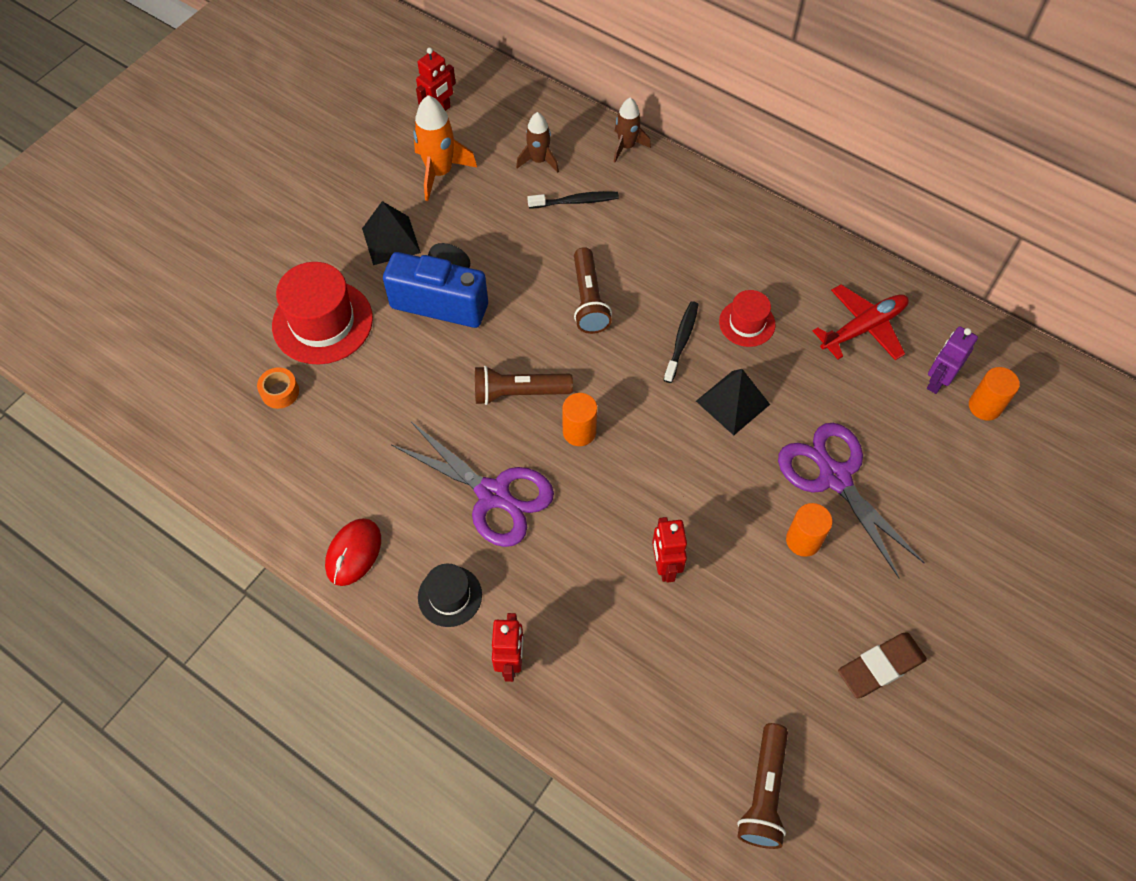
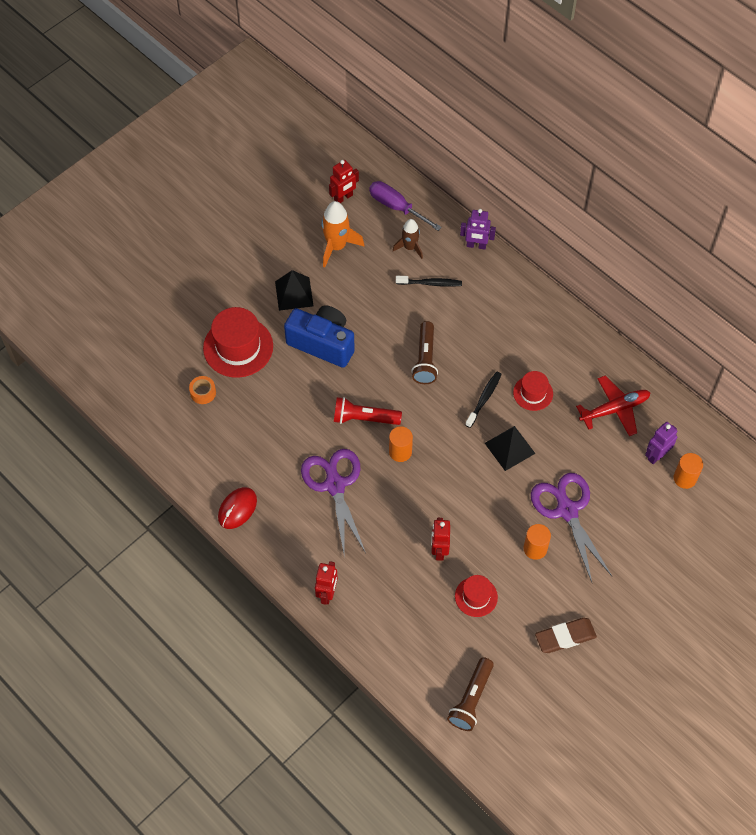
camera: 10 degrees right, 0 degrees up
(450, 596) = (295, 546): black hat -> none
(493, 494) = (335, 485): purple scissors -> purple scissors turned 150 degrees counterclockwise
(512, 114) = (397, 207): none -> purple screwdriver
(518, 393) = (364, 418): brown flashlight -> red flashlight
(626, 146) = (476, 245): brown rocket -> purple robot
(734, 627) = (476, 596): none -> red hat

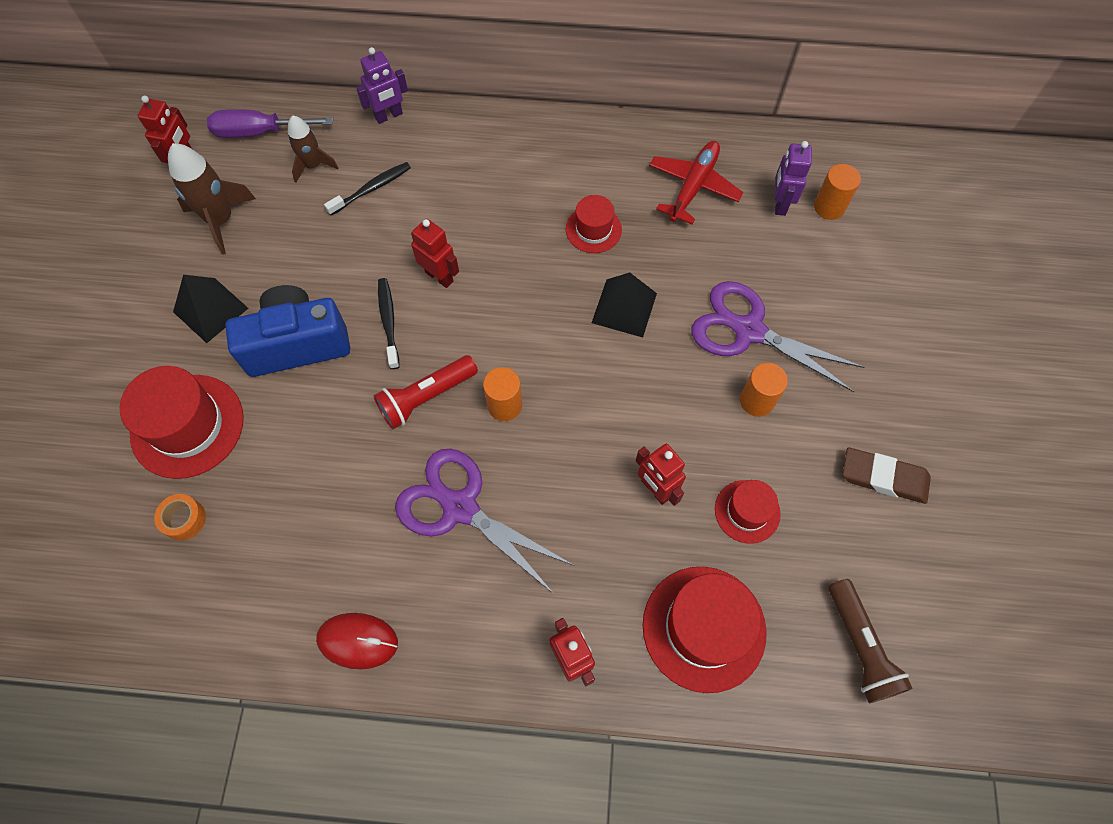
camera: 40 degrees left, 5 degrees up
(237, 509) = (358, 641): red mouse -> red mouse turned 75 degrees counterclockwise
(336, 246) = (221, 220): orange rocket -> brown rocket
(402, 630) = (704, 628): none -> red hat
(425, 359) = (439, 276): brown flashlight -> red robot
(484, 399) = (546, 273): black toothbrush -> black toothbrush (388, 321)
(565, 637) = (883, 477): brown eraser -> brown eraser turned 75 degrees clockwise

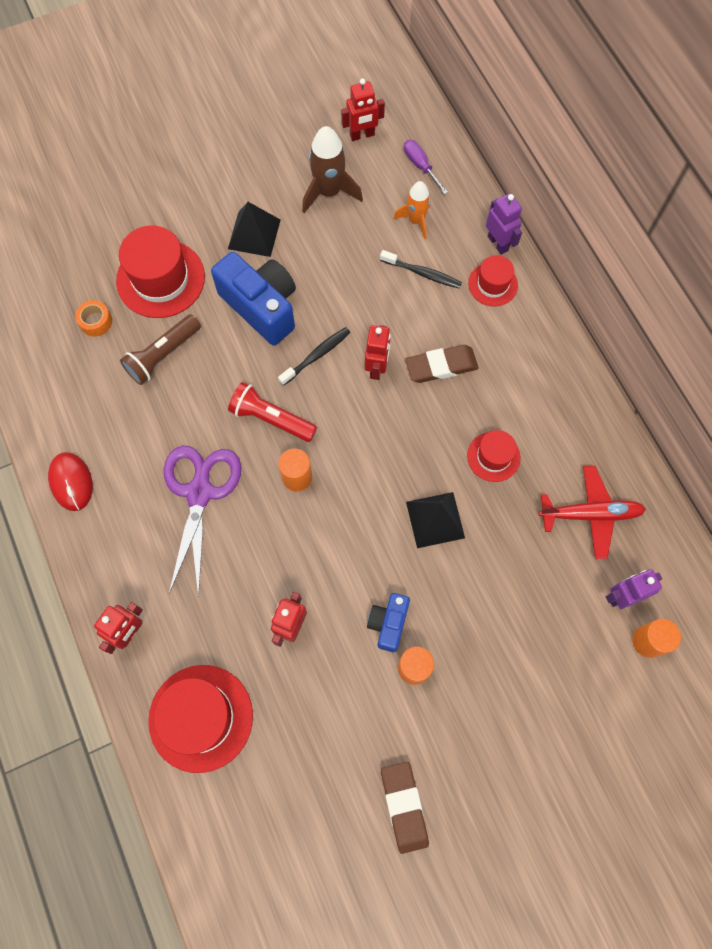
camera: 60 degrees right, 5 degrees up
(260, 132) = (420, 166): purple screwdriver -> purple screwdriver, size x0.65
(313, 165) = (416, 220): brown rocket -> orange rocket
(389, 116) = (498, 243): purple robot -> purple robot turned 150 degrees counterclockwise
(476, 223) = (441, 366): none -> brown eraser
(702, 400) = (388, 623): none -> blue camera
(747, 511) = (312, 706): red hat -> red hat (493, 284)
(749, 331) = (475, 630): purple scissors -> none
(860, 646) = (248, 847): brown flashlight -> brown flashlight (163, 355)

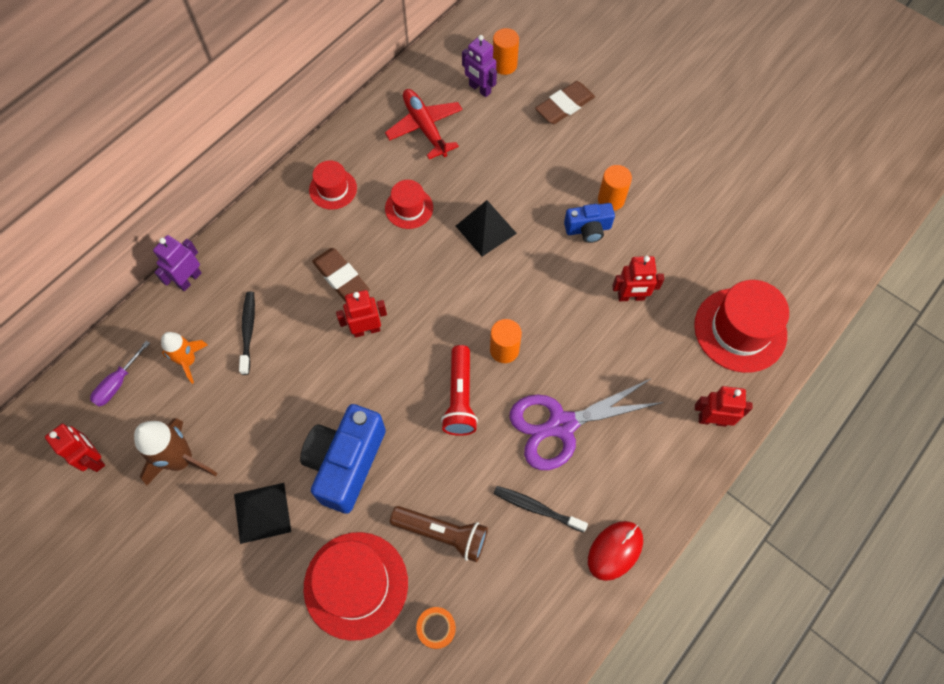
camera: 115 degrees left, 5 degrees down
(316, 356) = (377, 387): black toothbrush -> black toothbrush (537, 508)
(404, 806) = (709, 168): brown eraser -> brown eraser (564, 106)
(493, 284) = (237, 268): red hat -> red hat (333, 189)

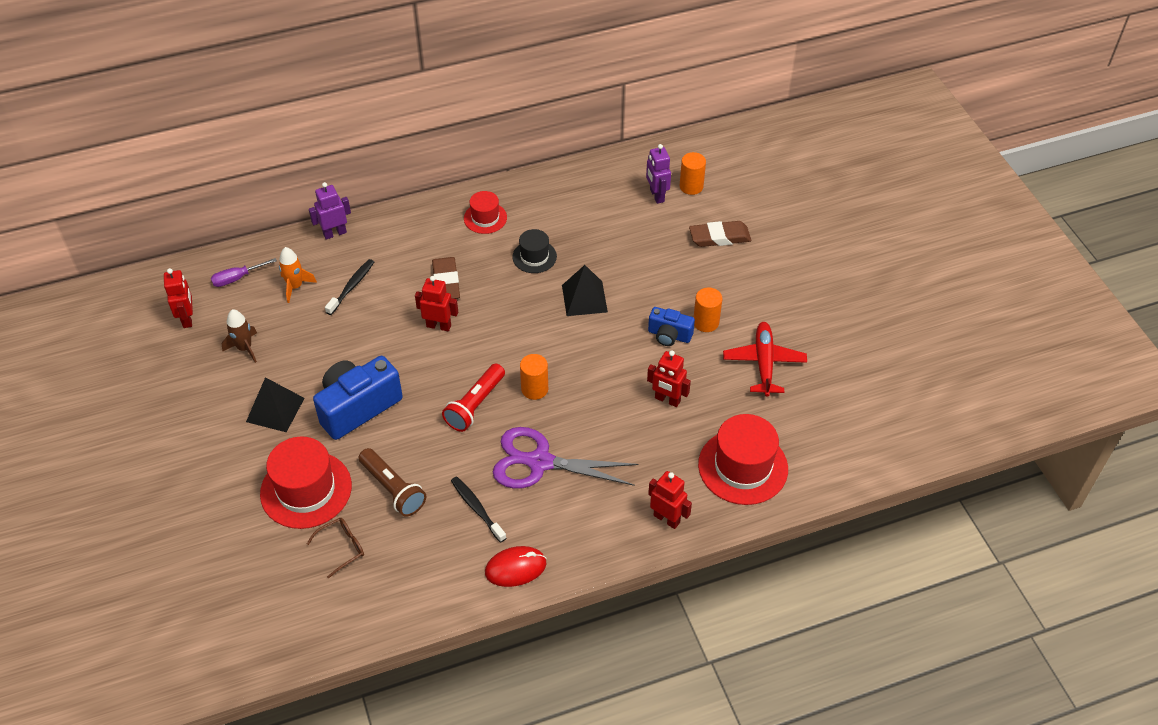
camera: 30 degrees right, 15 degrees down
(181, 460) = (245, 348): brown rocket -> brown rocket, size x0.65
(409, 208) = (534, 256): red hat -> black hat
(425, 128) = (590, 205): red plane -> red plane (764, 363)
(436, 628) = (342, 547): orange tape -> brown glasses

